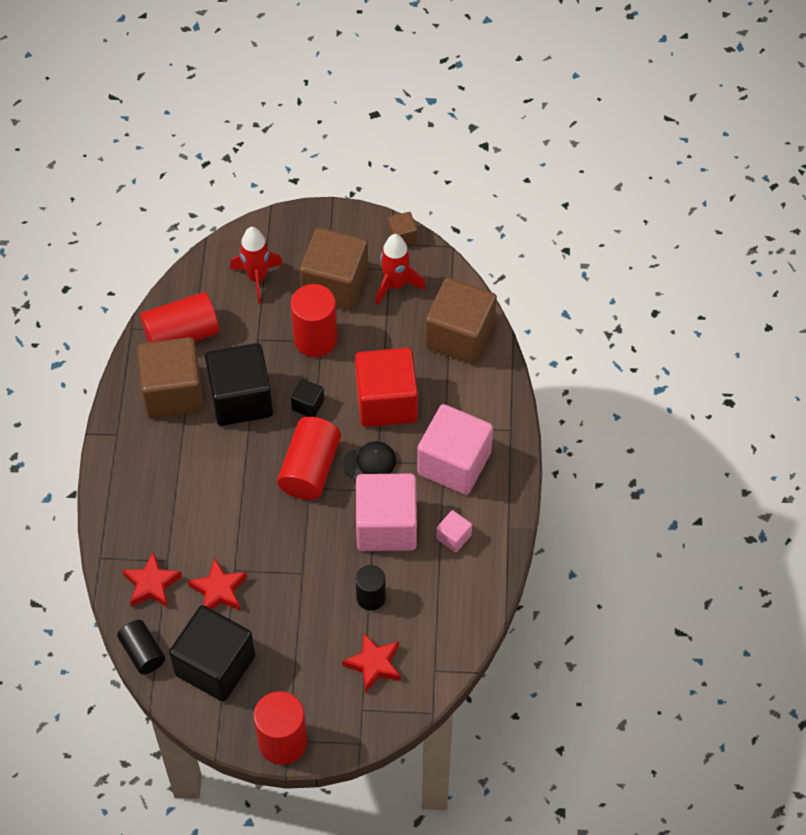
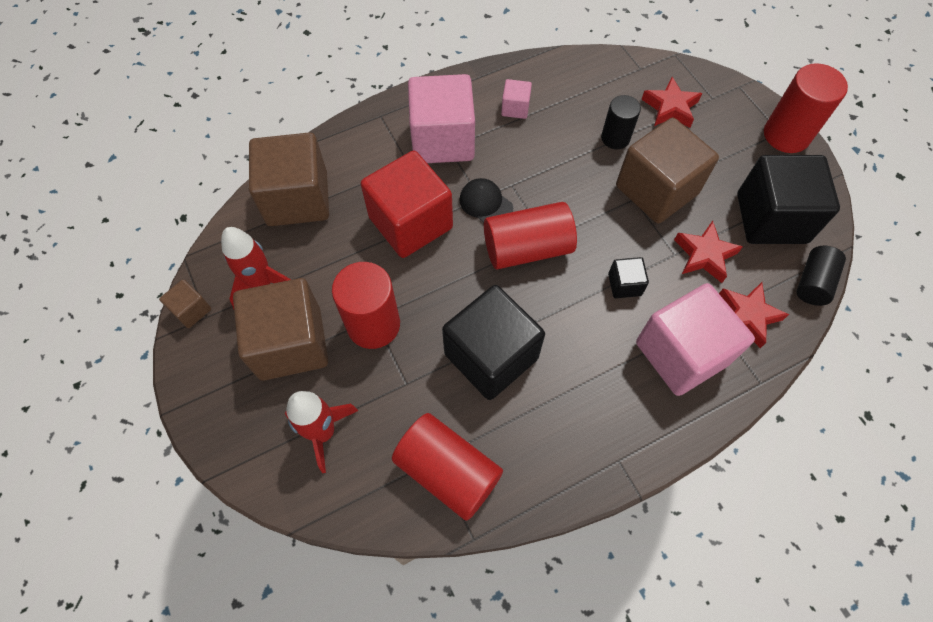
camera: 120 degrees left, 5 degrees up
(173, 392) = (527, 432): brown cube -> brown cube (656, 190)
(308, 405) = (457, 288): black cube -> black cube (624, 284)
(386, 525) = (540, 159): pink cube -> pink cube (681, 353)

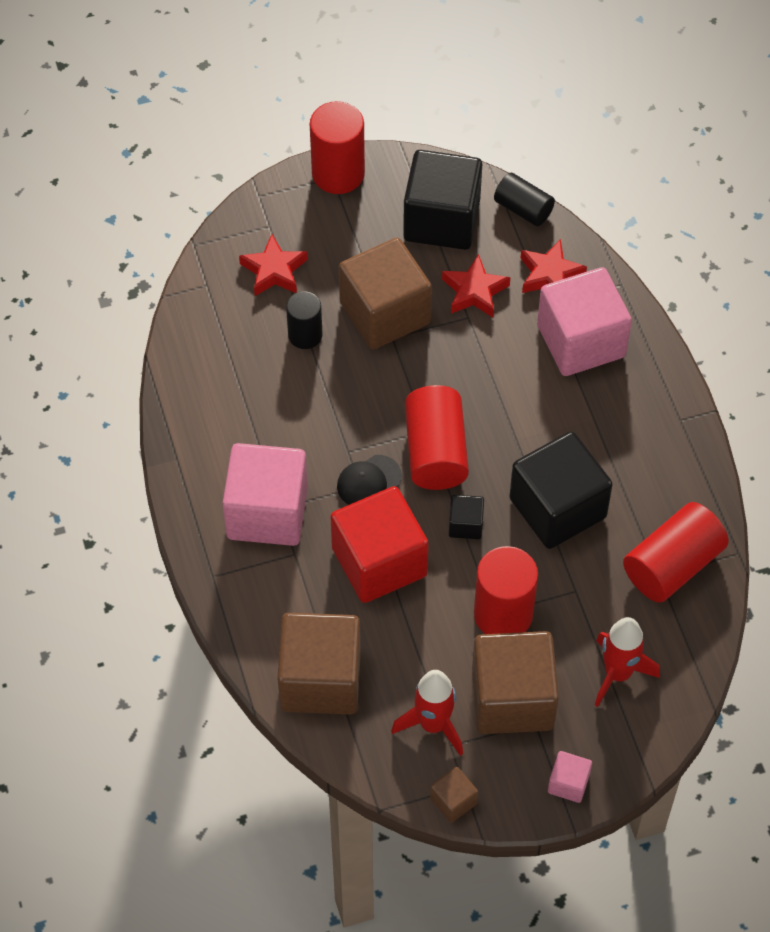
camera: 80 degrees left, 5 degrees down
(515, 108) = (236, 427): pink cube -> pink cube (568, 783)
(624, 284) = (496, 371): black cube -> black cube (465, 524)

